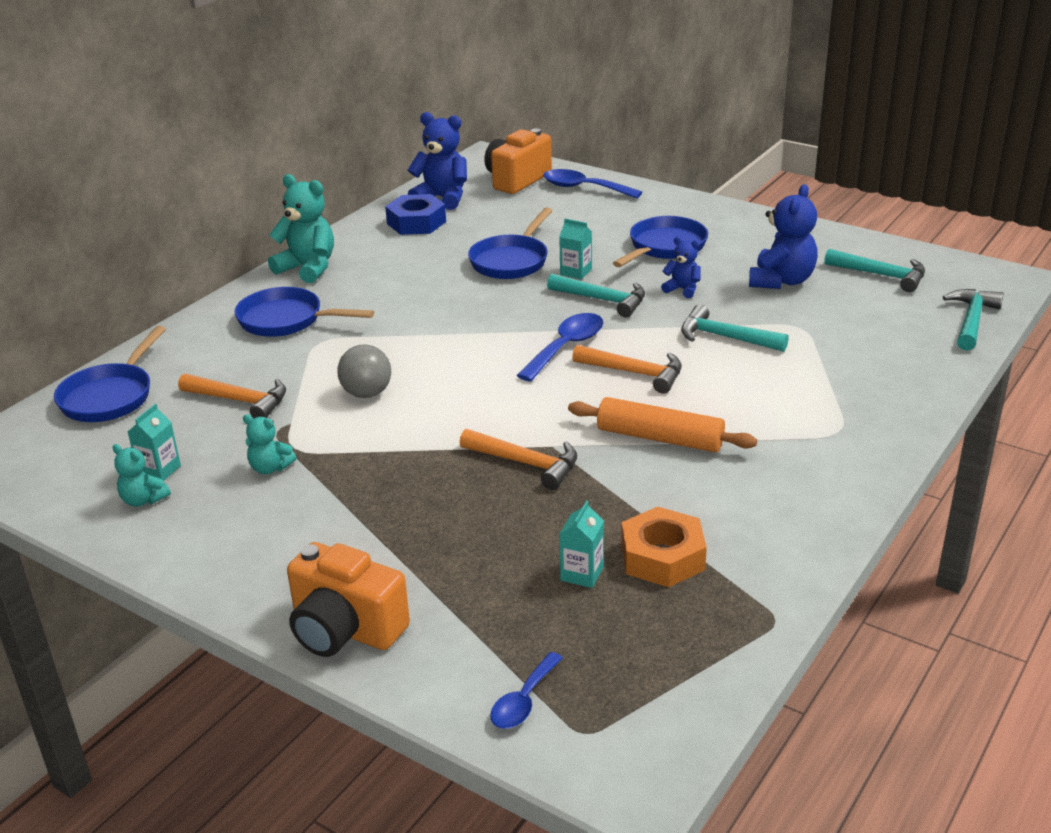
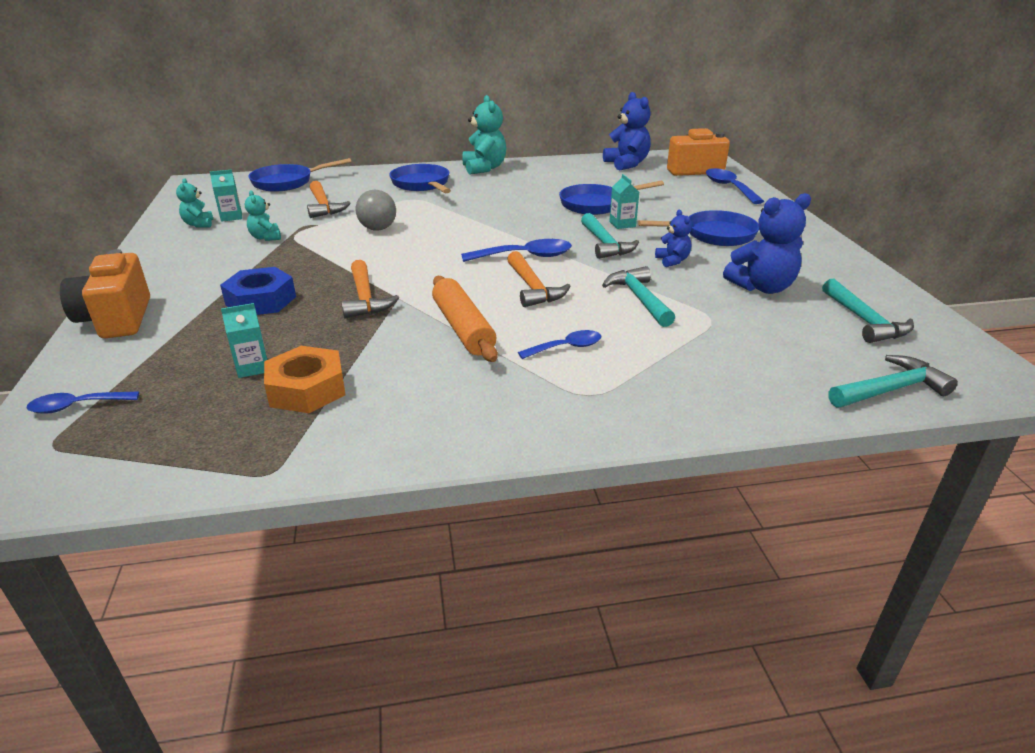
camera: 45 degrees right, 0 degrees up
(416, 223) = (585, 169): blue nut -> blue nut (261, 300)
(758, 407) = (566, 347): none -> blue spoon

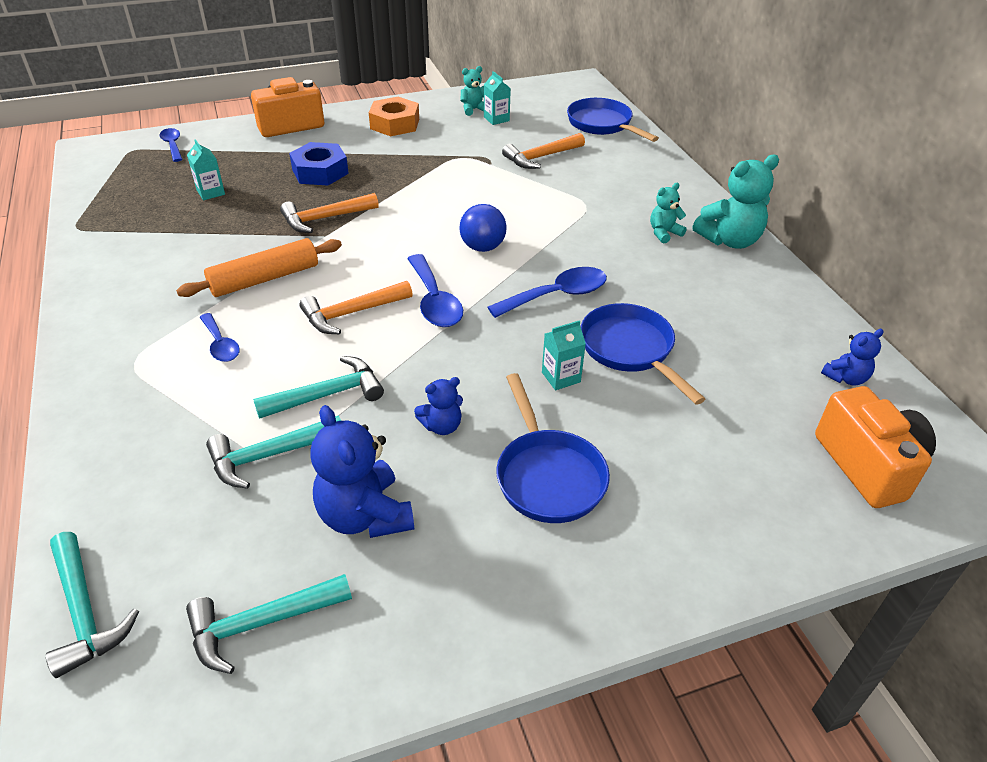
camera: 80 degrees right, 10 degrees up
(266, 237) = (451, 145): turquoise teddy bear -> turquoise teddy bear (664, 233)
(307, 389) = (175, 220): orange nut -> orange nut (395, 124)
(378, 229) = (489, 198): grey ball -> none
(422, 184) = (639, 203): blue pan -> none
(455, 236) = (482, 247): none -> blue ball
(605, 244) = (485, 362): turquoise hammer -> turquoise hammer (270, 456)
(626, 164) = (846, 378): blue teddy bear -> blue teddy bear, size x0.55
(729, 187) = (792, 512): blue spoon -> blue spoon (557, 295)

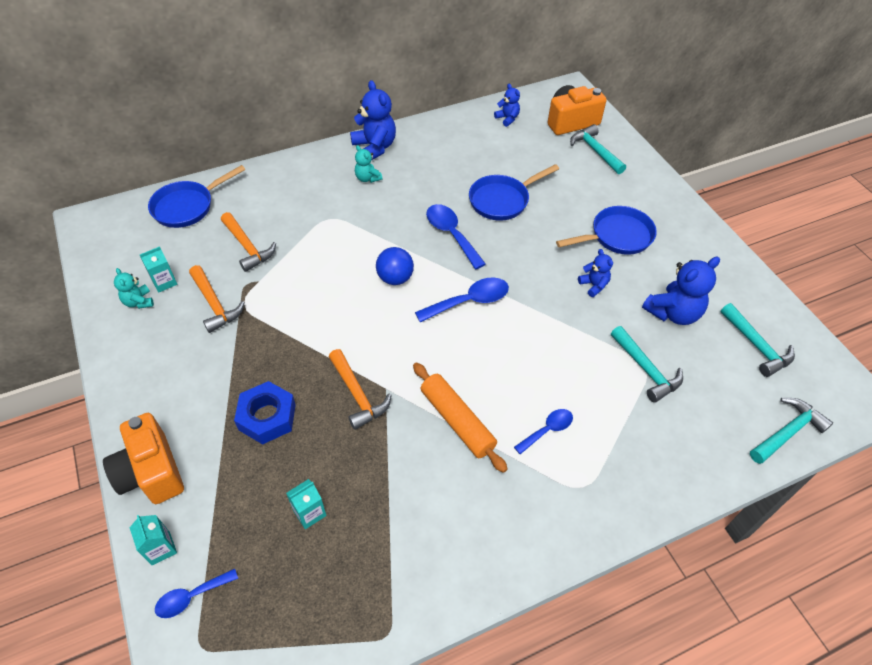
camera: 95 degrees left, 10 degrees up
(327, 394) = (583, 349): turquoise hammer -> turquoise hammer (595, 151)
(352, 313) = (493, 350): orange hammer -> orange hammer (215, 304)
(395, 124) = (163, 367): orange nut -> none
(561, 377) = (535, 232): turquoise carton -> turquoise carton (161, 548)
(729, 240) = (374, 147): turquoise teddy bear -> blue teddy bear

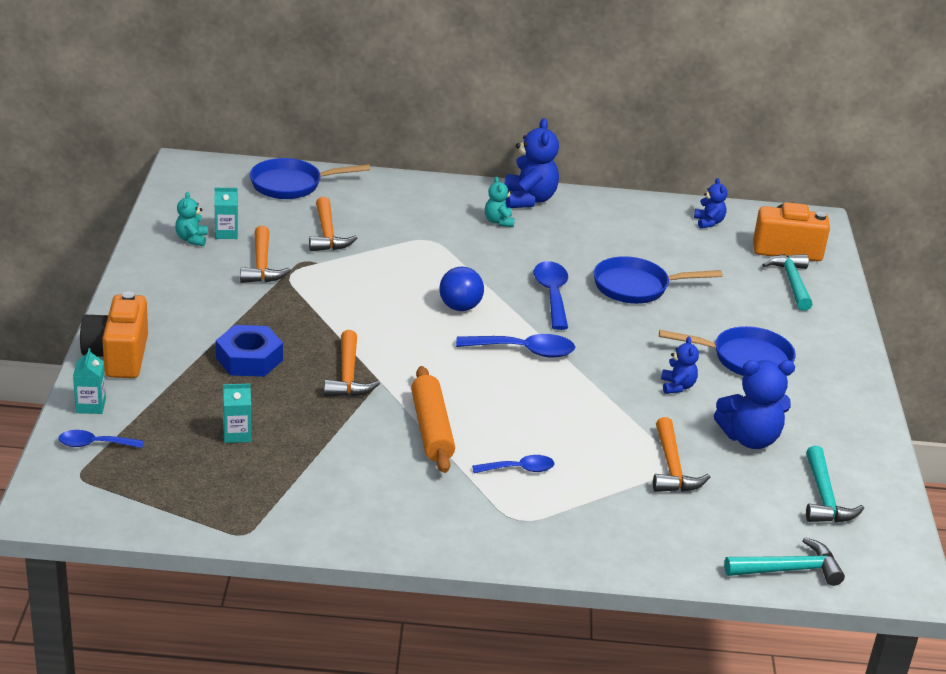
camera: 25 degrees right, 20 degrees down
(646, 369) = (672, 467): turquoise hammer -> orange hammer

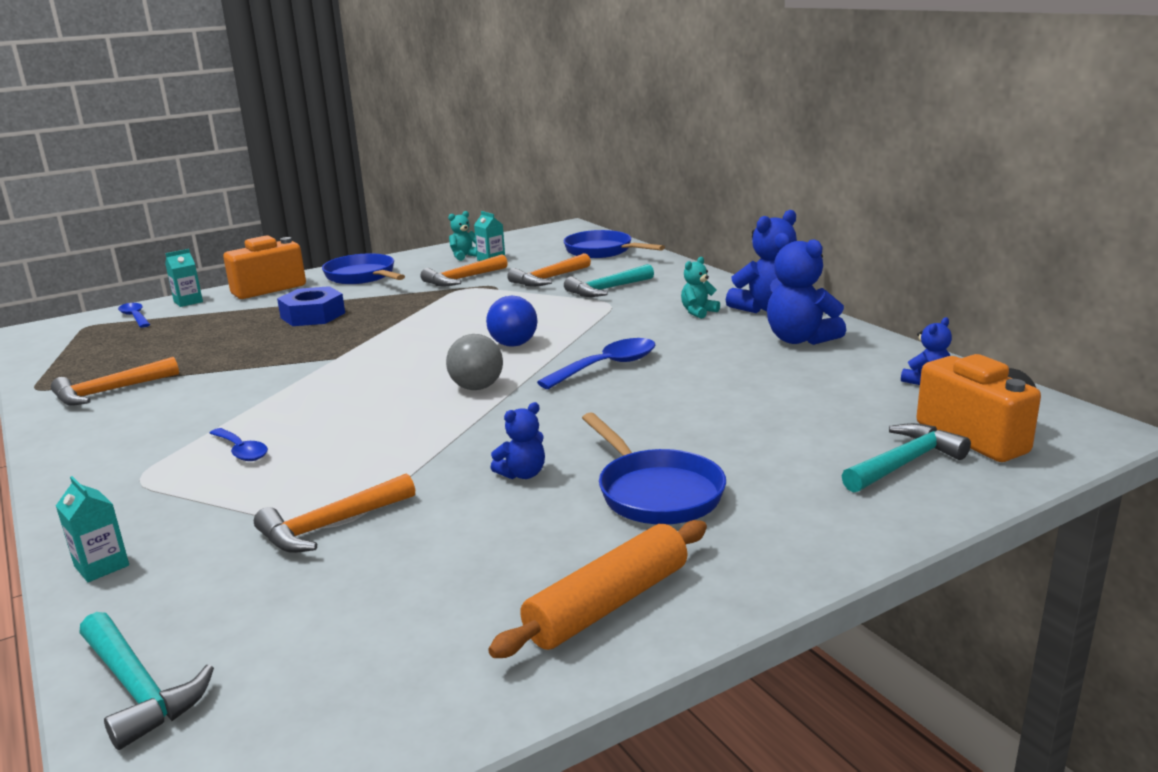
camera: 60 degrees right, 10 degrees down
(237, 434) = (191, 344): turquoise carton -> turquoise carton (101, 566)
(348, 375) = (331, 346): orange hammer -> orange hammer (110, 391)
(431, 429) = (277, 397): orange rolling pin -> orange rolling pin (608, 604)
(524, 351) = (477, 387): blue spoon -> grey ball
(636, 287) = (701, 392): blue pan -> blue pan (362, 276)
(750, 439) = (462, 554): blue teddy bear -> blue teddy bear (799, 339)
(824, 497) = (370, 659): turquoise hammer -> turquoise hammer (607, 289)

